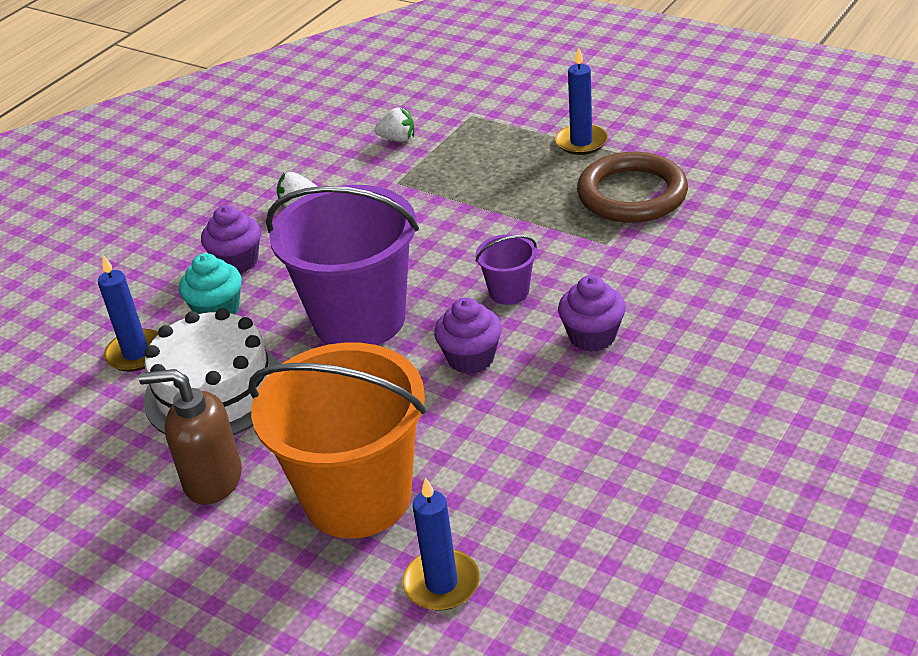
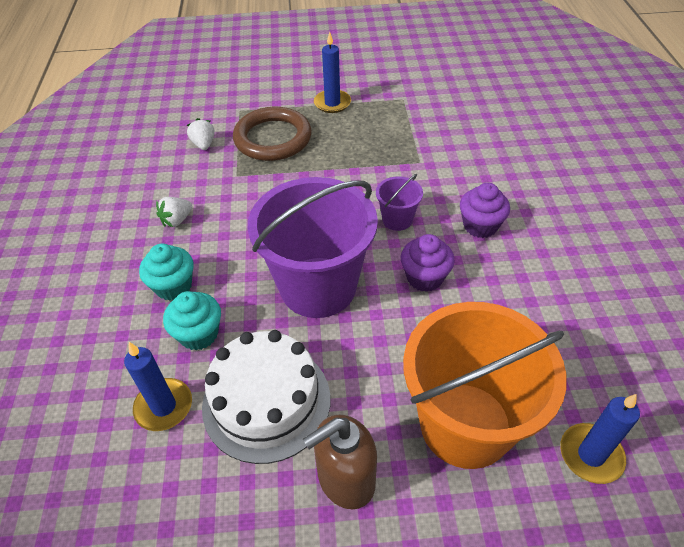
camera: 40 degrees left, 10 degrees up
(237, 262) = (173, 286): purple cupcake -> turquoise cupcake
(398, 139) = (204, 144): white strawberry -> white strawberry turned 75 degrees counterclockwise
(632, 194) = (400, 125): brown ring -> brown ring (273, 138)

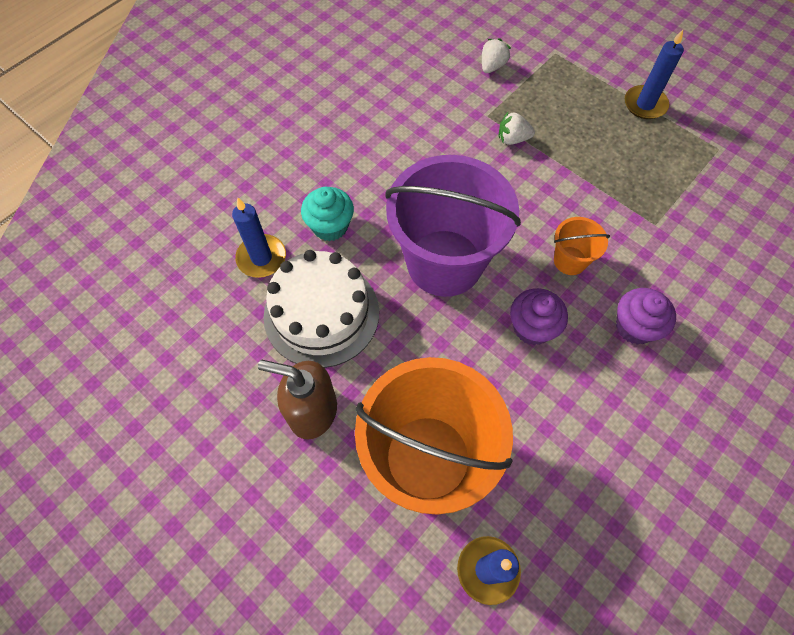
camera: 45 degrees right, 15 degrees up
(173, 286) = (350, 175): turquoise cupcake -> none
(177, 220) = (405, 121): white strawberry -> white strawberry (513, 139)
(273, 138) = (553, 102): brown ring -> none
(397, 220) = (570, 260): purple bucket -> orange bucket

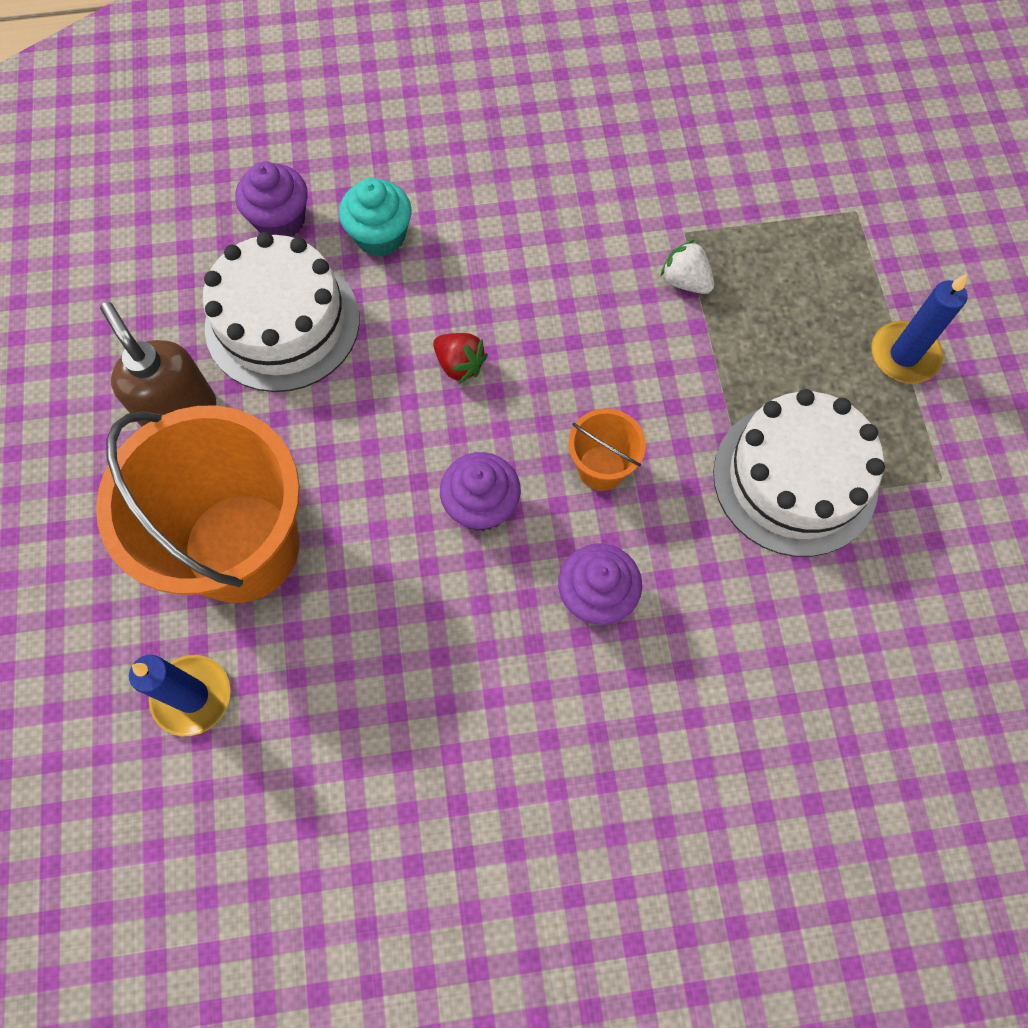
camera: 40 degrees right, 5 degrees up
(261, 258) = (280, 220): blue candle -> purple cupcake
(444, 263) = (459, 365): purple bucket -> red strawberry
(492, 66) = (755, 175): white strawberry -> none
(660, 196) = (795, 479): none -> white cake

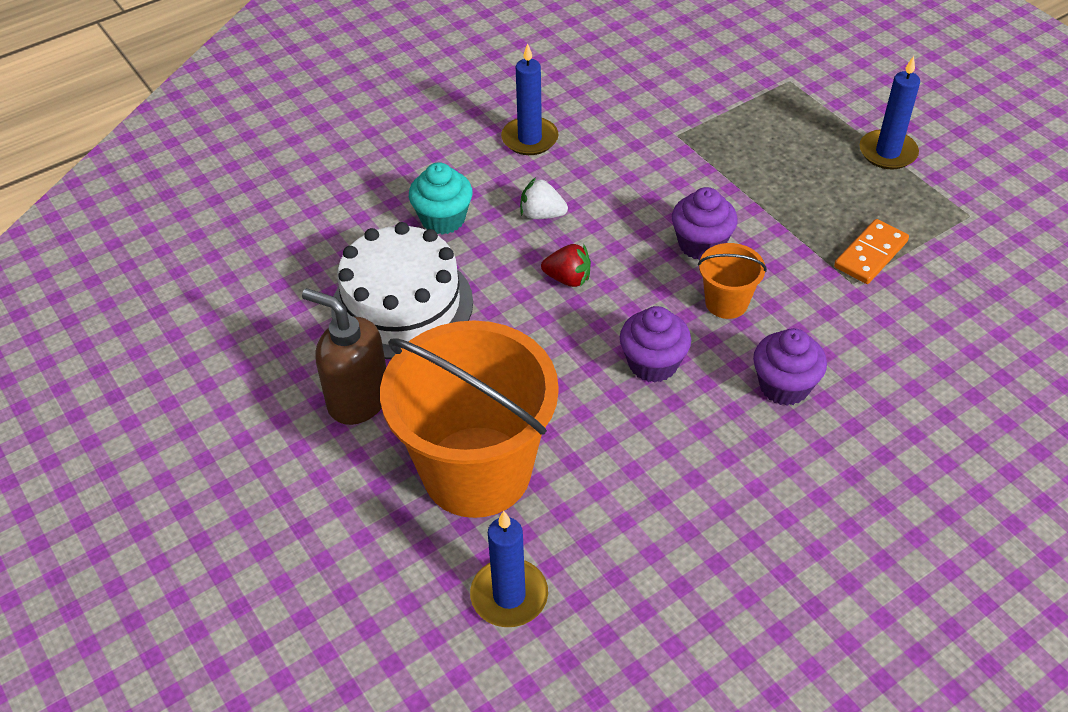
camera: 25 degrees left, 20 degrees down
(280, 220) = (351, 238): purple cupcake -> purple cupcake (701, 244)
(526, 172) = (529, 139): none -> blue candle
(685, 281) = (700, 164): white strawberry -> white strawberry (542, 215)
(795, 479) = (871, 254): white cake -> orange domino

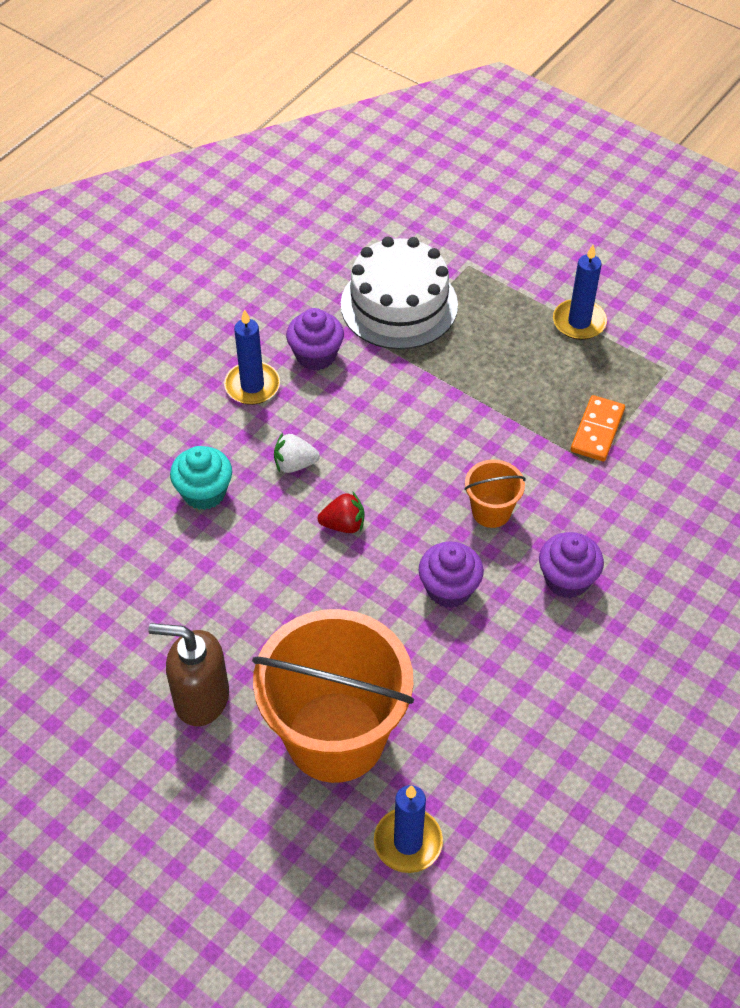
camera: 20 degrees left, 5 degrees up
(402, 305) = (202, 592): white cake -> white cake (399, 305)
(701, 244) = (449, 458): purple cupcake -> purple cupcake (316, 355)

